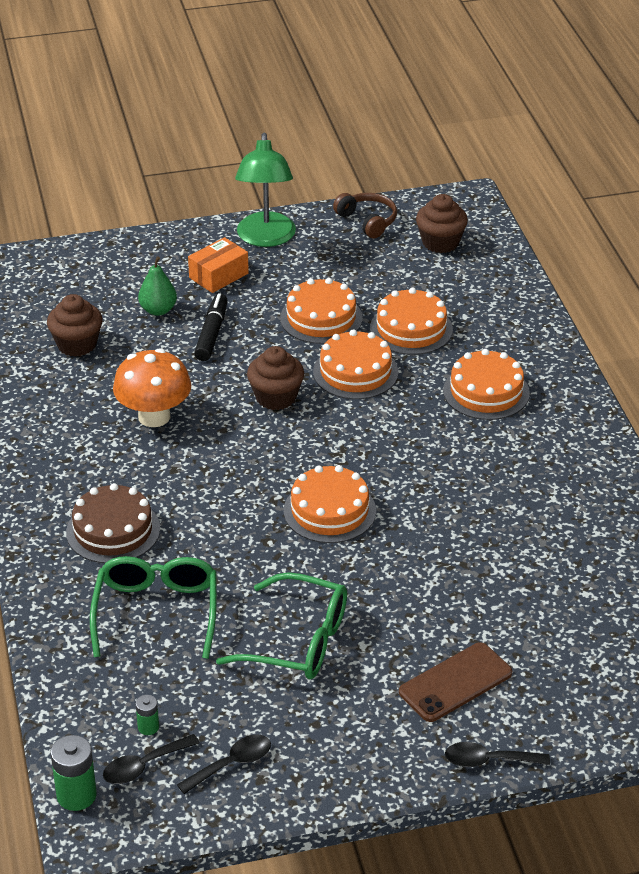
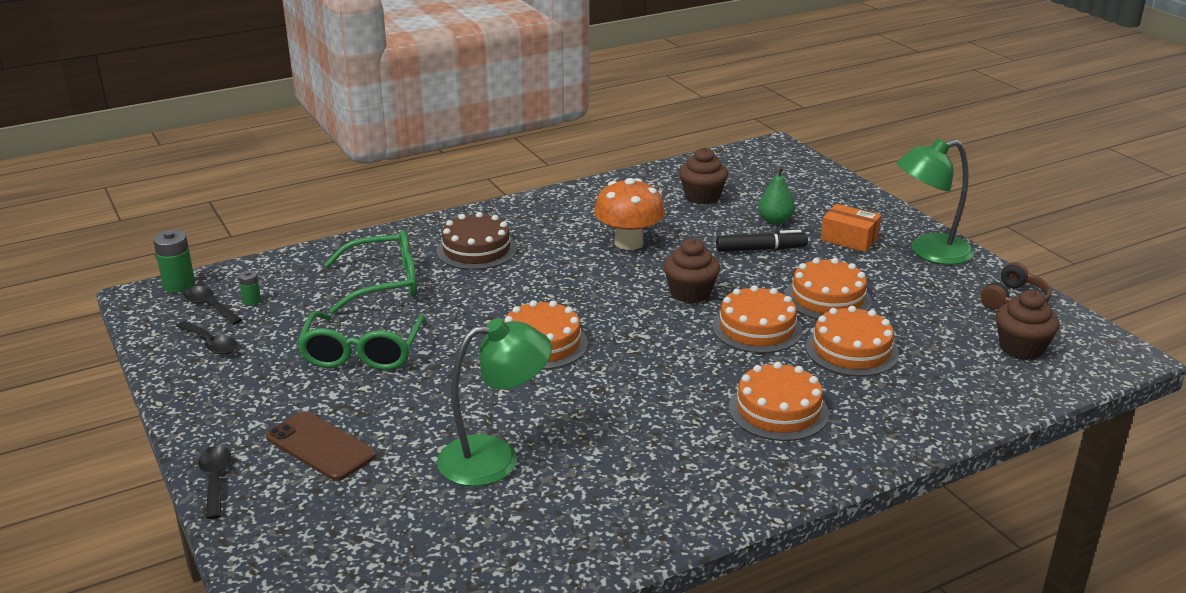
camera: 75 degrees right, 10 degrees down
(505, 568) = (495, 458): none -> green lamp

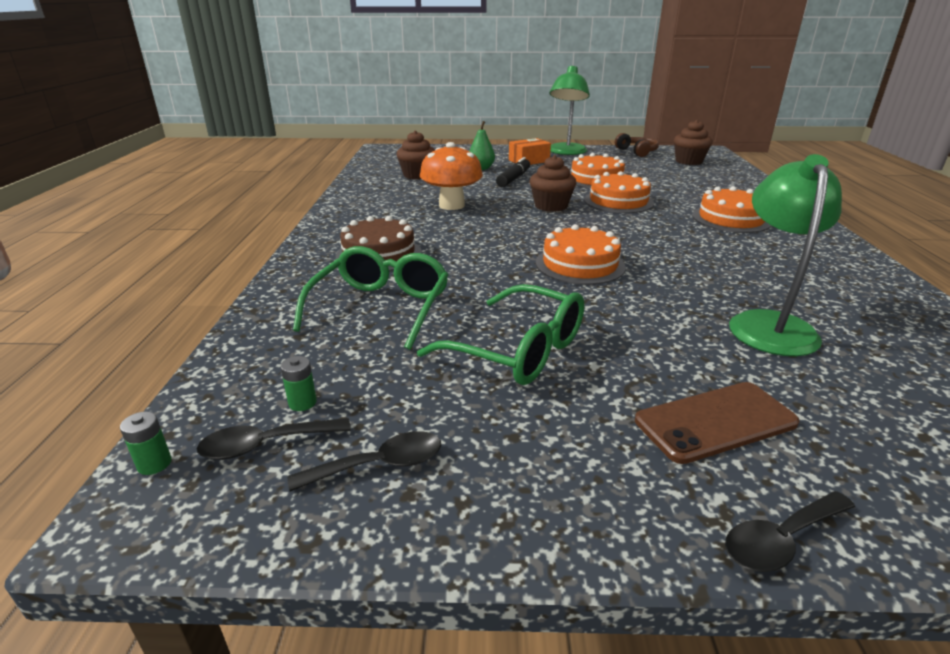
camera: 60 degrees left, 0 degrees up
(179, 285) = (154, 464): green battery -> green battery, size x0.56
(215, 480) = (781, 539): black spoon -> black spoon turned 45 degrees counterclockwise
(851, 350) = (665, 188): orange cake -> none

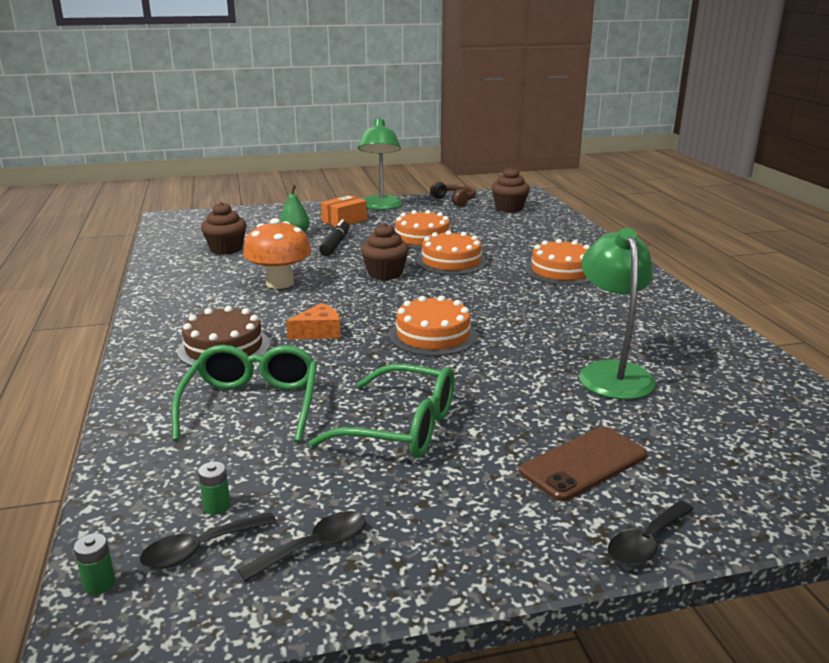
camera: 15 degrees left, 5 degrees down
(470, 250) = (319, 332): none -> orange cheese

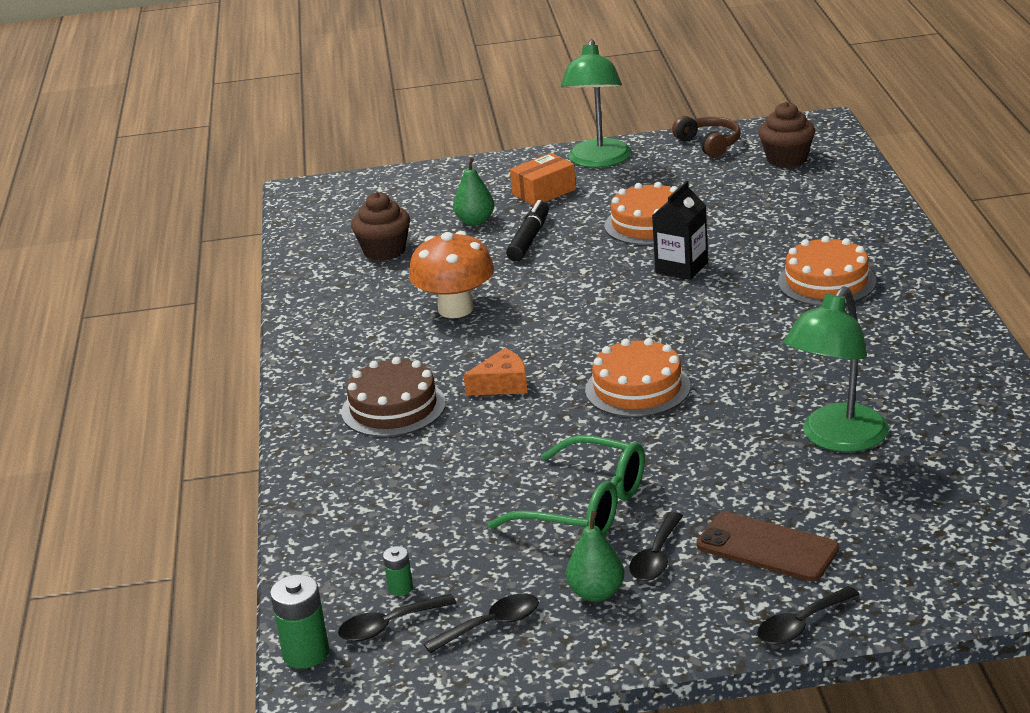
camera: 10 degrees right, 5 degrees up
(99, 584) = (306, 653): green battery -> green battery, size x1.80
(252, 404) = (428, 480): green glasses -> none
(385, 273) = (591, 290): brown cupcake -> none
(424, 510) = (596, 593): none -> green pear
(451, 261) = (681, 268): orange cake -> black carton
(478, 473) = (656, 557): none -> black spoon
(583, 463) = (767, 547): brown phone -> brown phone turned 60 degrees clockwise
(612, 372) = (837, 439): green lamp -> green lamp turned 150 degrees counterclockwise

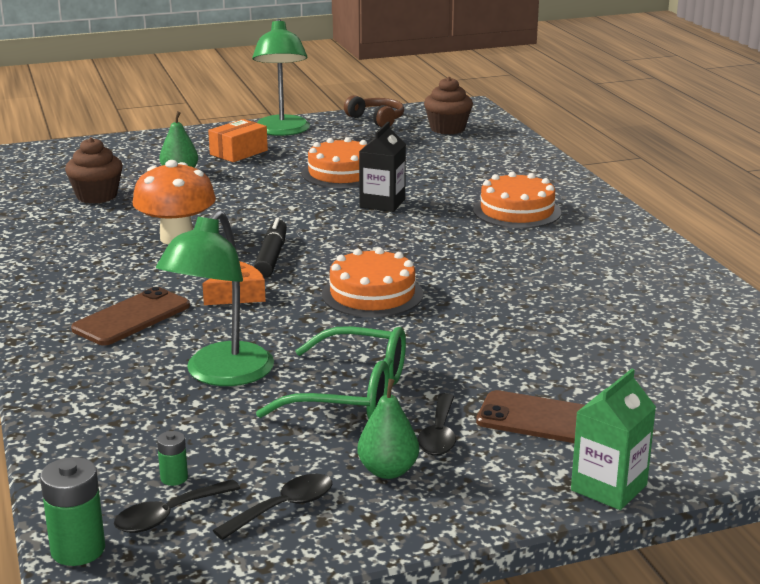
camera: 15 degrees left, 5 degrees down
(393, 407) = (131, 317): brown cake -> brown phone
(529, 239) = (234, 185): black marker -> black marker (271, 257)
(801, 625) = (609, 487): black spoon -> green carton
(837, 439) = (576, 328): green lamp -> green lamp (221, 375)

